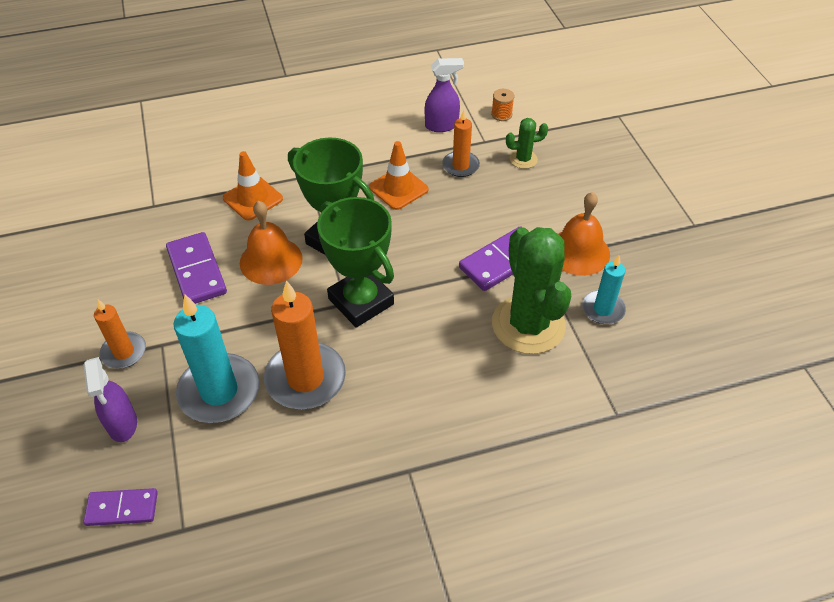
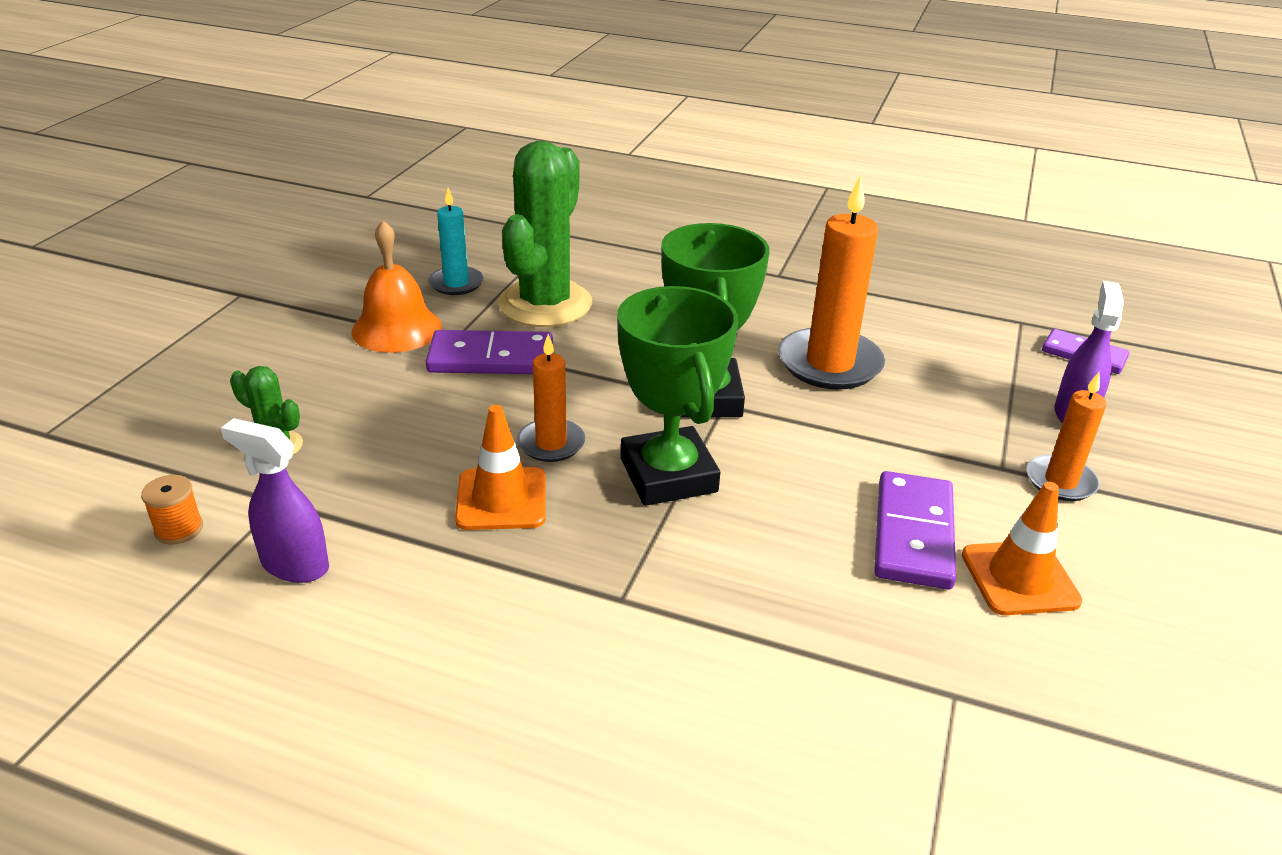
camera: 145 degrees left, 15 degrees down
(219, 391) = (940, 394): turquoise candle -> none
(253, 198) = (751, 607): orange traffic cone -> orange traffic cone (1019, 578)
(271, 260) = (787, 495): orange bell -> none
(460, 166) = (370, 484): orange candle -> orange candle (551, 443)

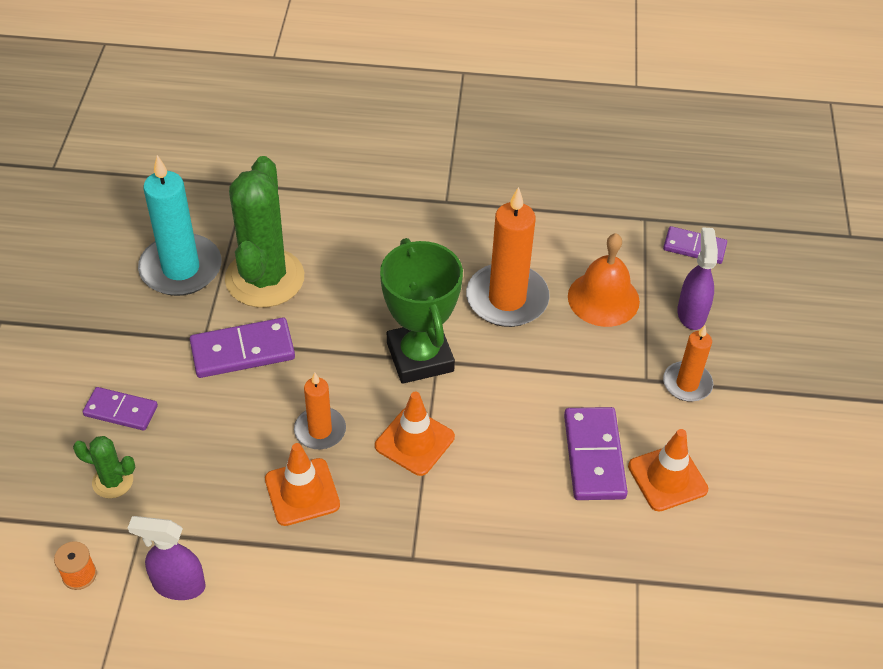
camera: 15 degrees left, 15 degrees up
(323, 385) = (121, 411): none -> purple domino
(397, 328) = (152, 334): orange bell -> orange bell (603, 298)
(456, 283) = (181, 268): turquoise candle -> turquoise candle, size x1.75
(668, 475) = (414, 441): green trophy -> orange traffic cone

